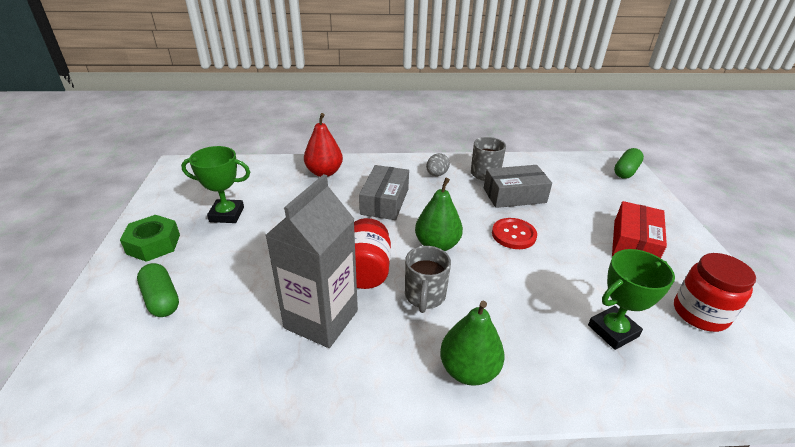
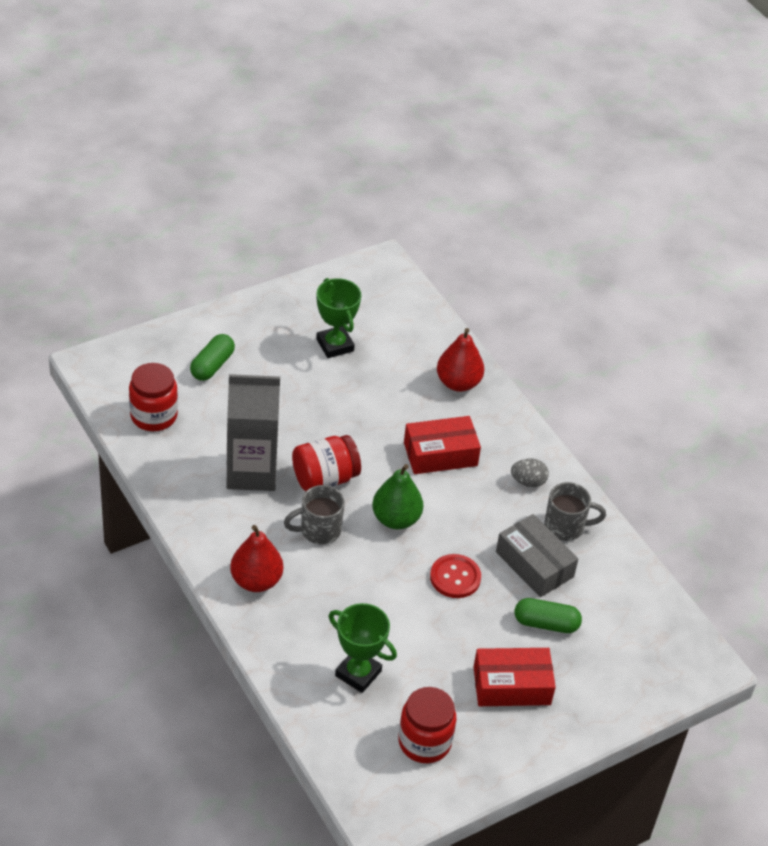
camera: 60 degrees right, 10 degrees up
(153, 244) = (265, 321): green nut -> none
(174, 377) = (153, 416): none -> red jar
(384, 201) = (440, 454): grey box -> red box
(468, 370) = (256, 581): green pear -> red pear
(625, 171) = (681, 672): green capsule -> green capsule (546, 623)

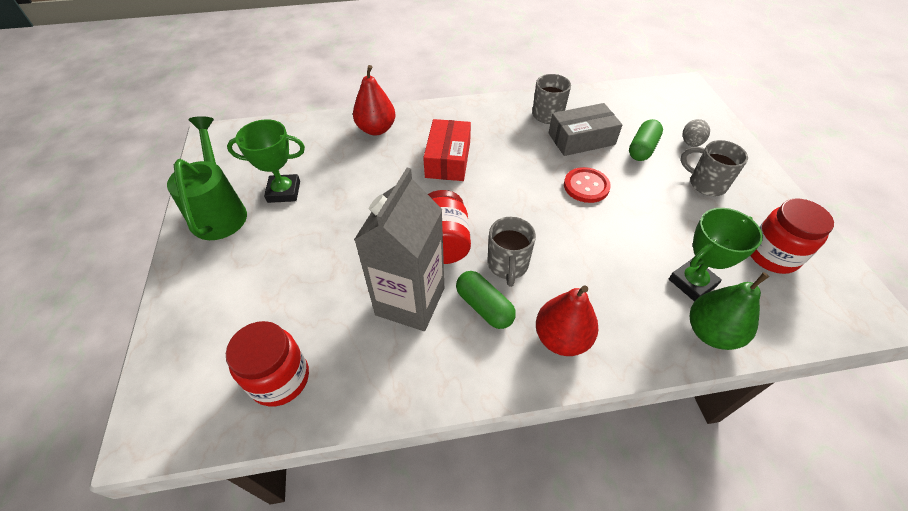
camera: 65 degrees left, 5 degrees up
(212, 365) = (242, 297): green capsule -> green capsule (484, 307)
(290, 313) = (220, 212): none -> green watering can
(396, 519) = (510, 206): green pear -> green pear (711, 332)
(512, 685) = (705, 184): red box -> grey mug
(528, 482) = (497, 120): grey egg -> grey egg (691, 143)

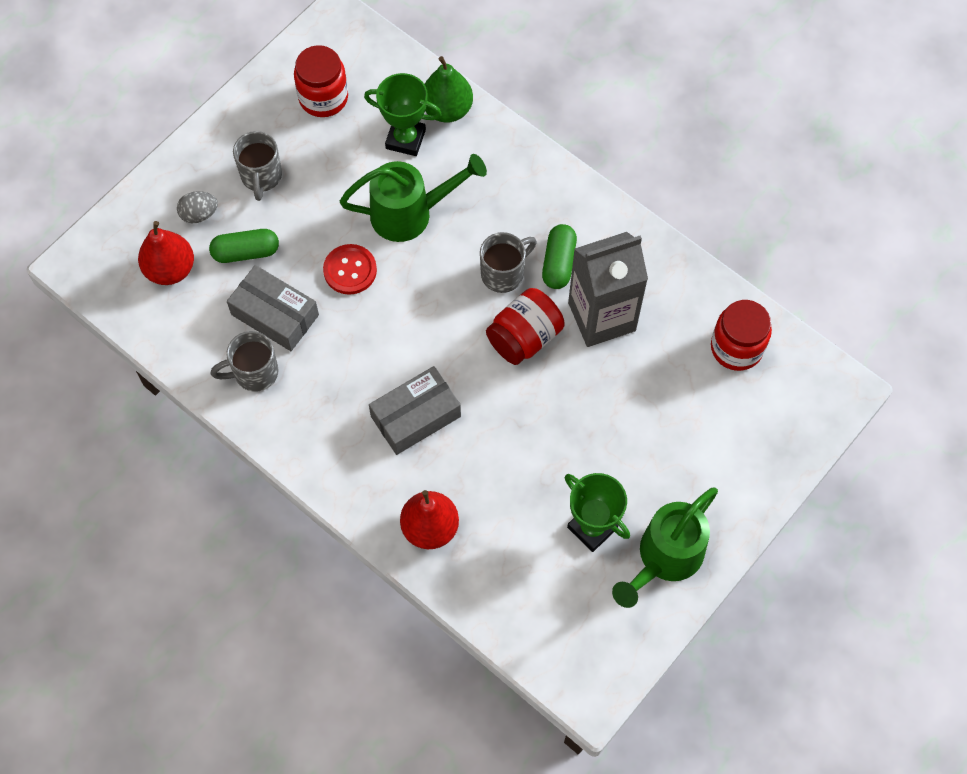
camera: 130 degrees left, 15 degrees up
(448, 159) = (416, 416): red box -> grey box
(561, 338) = (538, 196): red pear -> red pear (170, 269)
(611, 243) = (410, 213): none -> green watering can

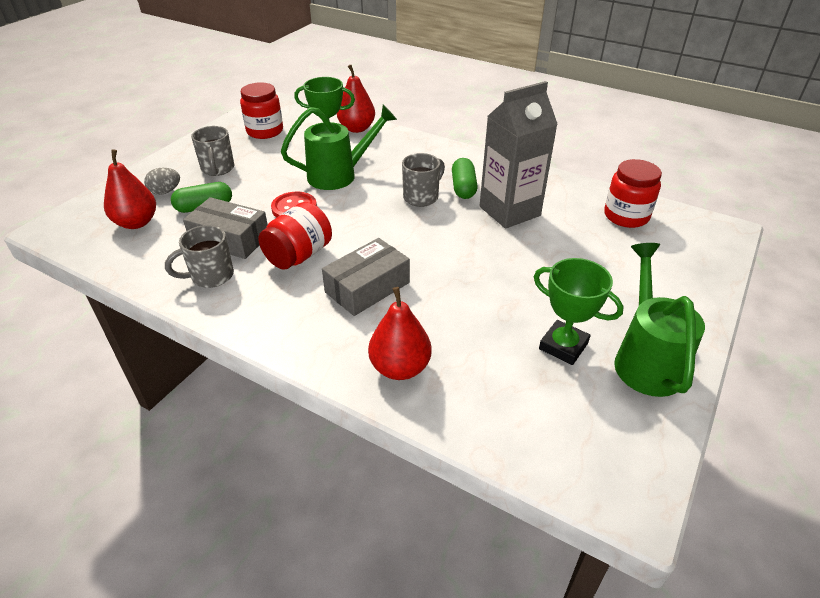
camera: 10 degrees left, 25 degrees down
(447, 109) = (357, 128): green pear -> red pear
(524, 337) = (450, 229): red jar -> red jar (299, 255)
(665, 558) = (646, 360): green watering can -> green watering can turned 150 degrees clockwise

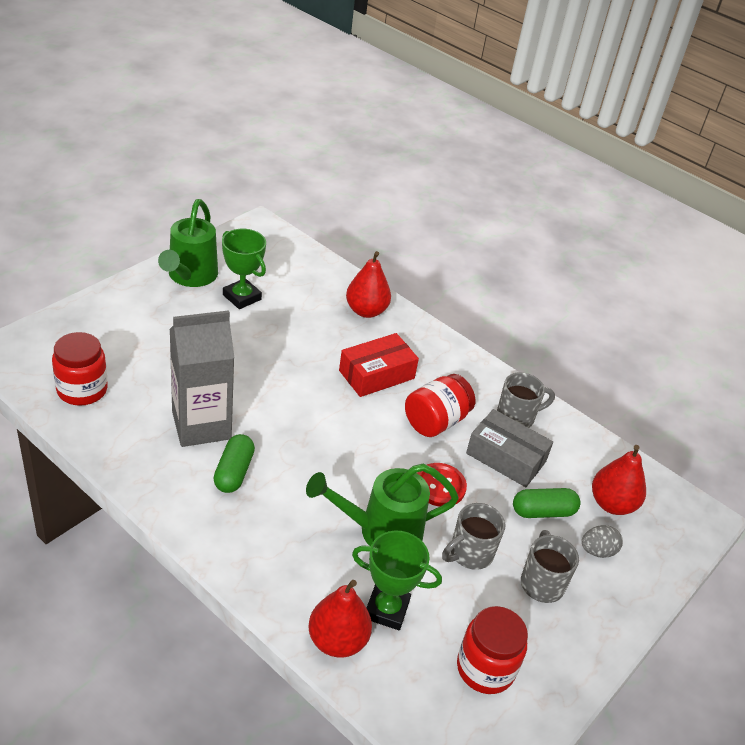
camera: 175 degrees left, 0 degrees up
(367, 287) = (376, 374): grey box -> red box
(422, 197) = (289, 469): grey mug -> grey mug (469, 553)

